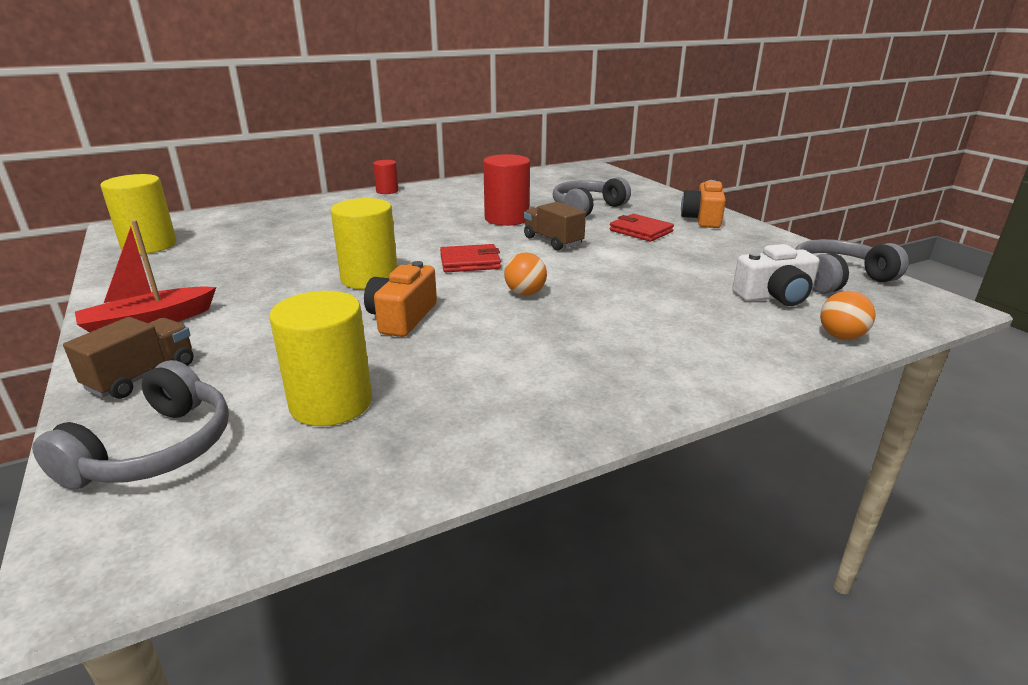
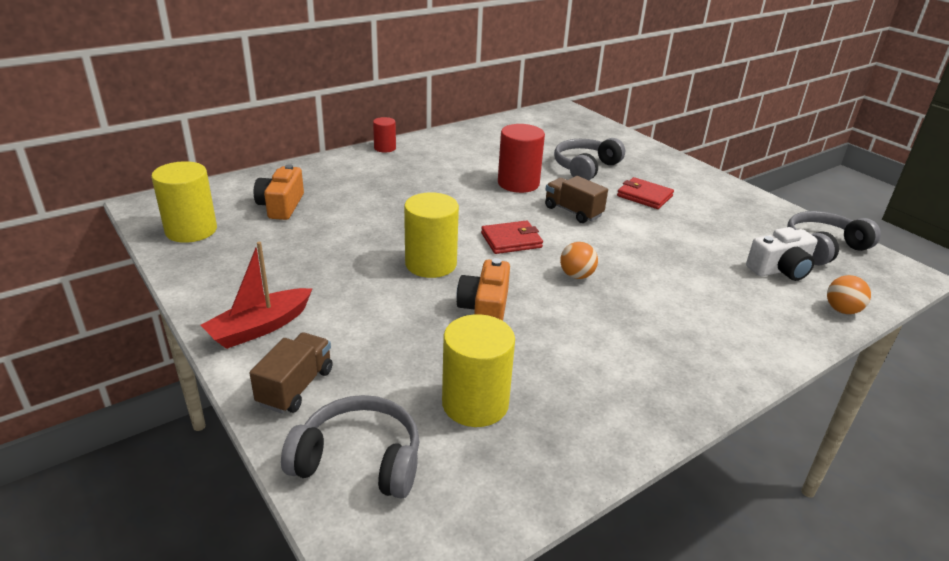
camera: 10 degrees left, 5 degrees up
(156, 449) = (359, 460): grey headphones -> grey headphones turned 90 degrees counterclockwise
(702, 219) = (692, 179): orange camera -> orange camera (281, 206)

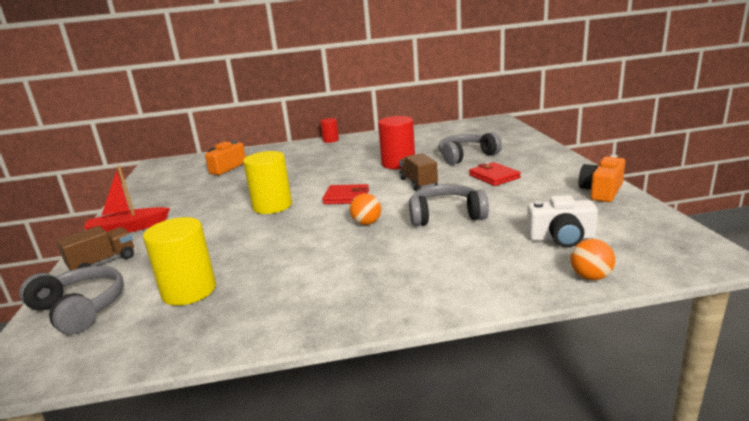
camera: 30 degrees right, 10 degrees down
(191, 230) = (161, 177): yellow cylinder -> none
(485, 309) = (272, 236): orange camera -> orange camera (601, 191)
(823, 247) = (633, 226): grey headphones -> grey headphones (446, 215)

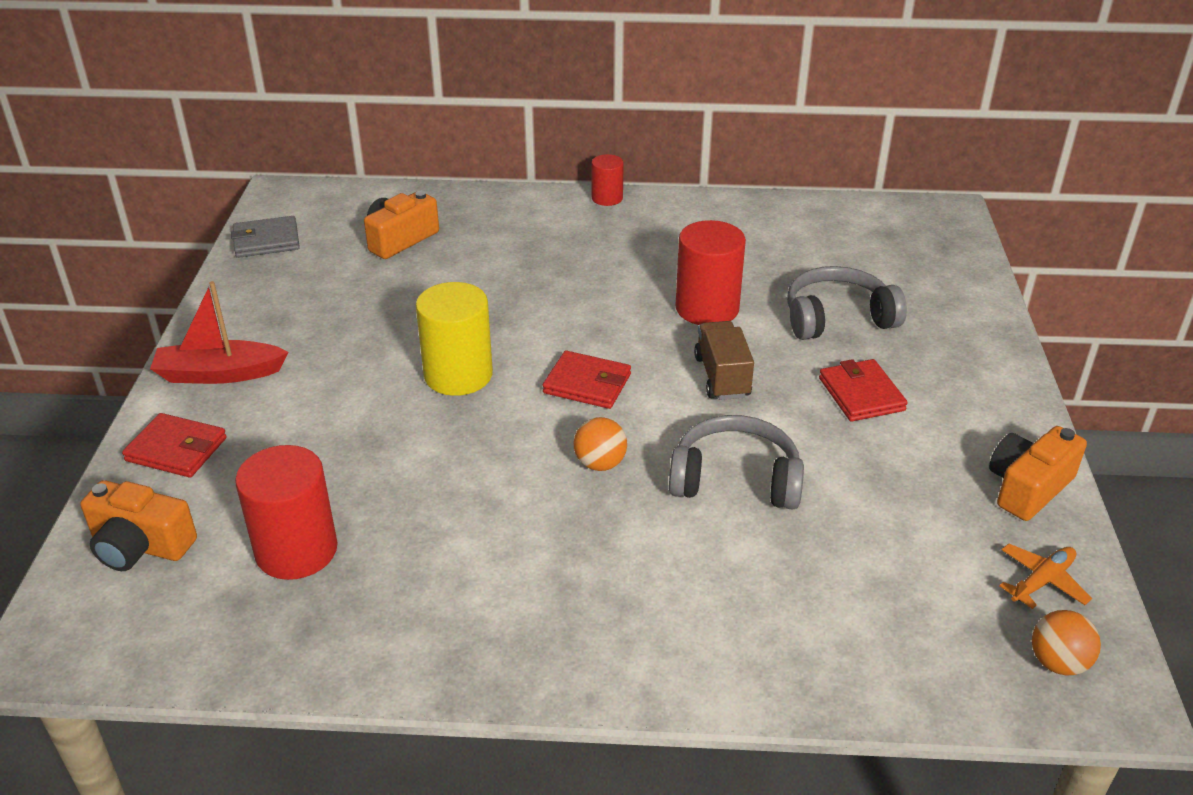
camera: 10 degrees right, 15 degrees up
(80, 308) = (140, 546): grey headphones -> orange camera
(103, 262) = (176, 449): brown truck -> red wallet
(150, 179) = (266, 241): none -> grey wallet
(189, 291) = (296, 550): yellow cylinder -> red cylinder
(561, 238) = (897, 587): white camera -> none
(590, 277) = (897, 687): orange ball -> orange ball (1058, 663)
(636, 221) = (1042, 581): none -> orange plane

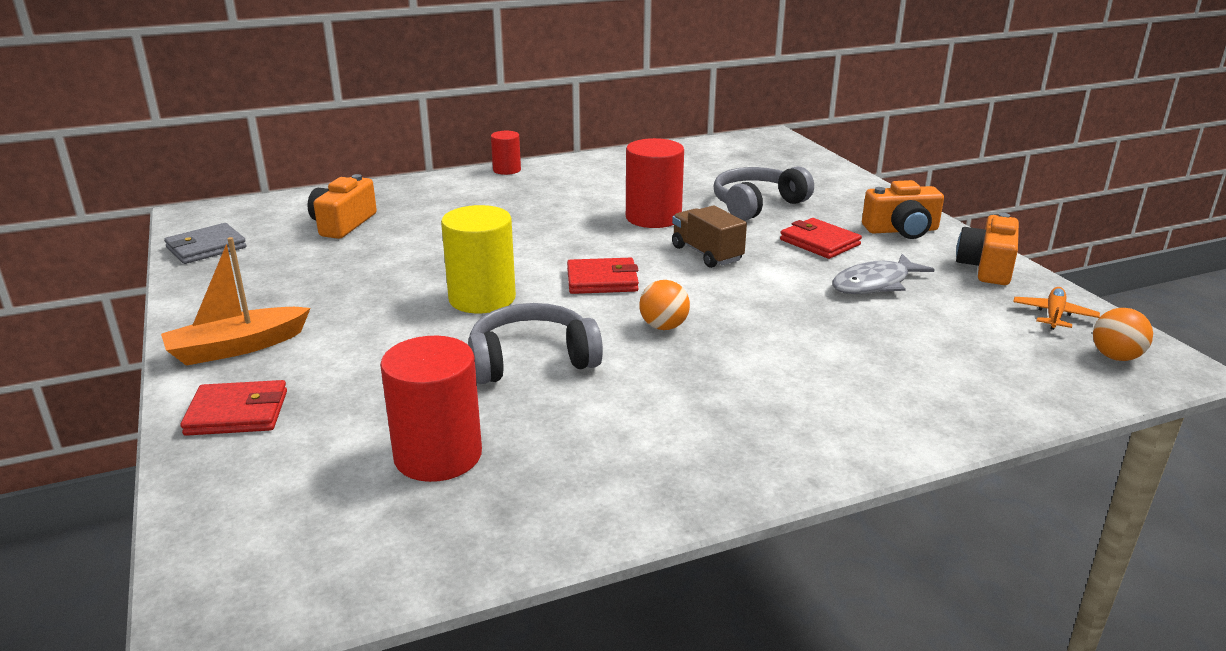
camera: 25 degrees left, 10 degrees down
(140, 546) = (260, 498): orange camera -> orange camera (901, 230)
(219, 374) = (237, 347): red boat -> orange boat
(735, 479) = (781, 311): grey headphones -> grey headphones (531, 360)
(870, 473) = (874, 284): none -> grey fish

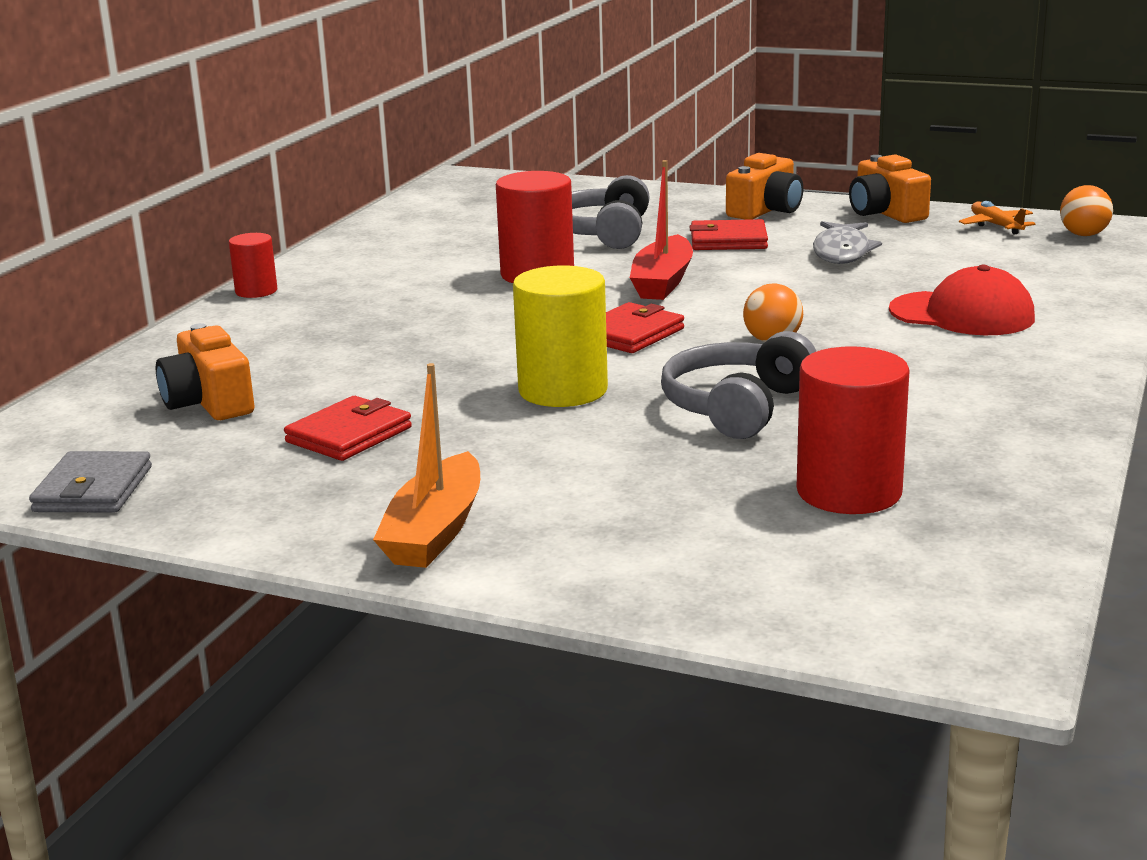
camera: 45 degrees left, 5 degrees down
(237, 413) = (599, 563): red wallet -> red wallet (349, 435)
(706, 254) = (662, 282): brown truck -> red boat
(835, 373) = (962, 314): none -> red cap

